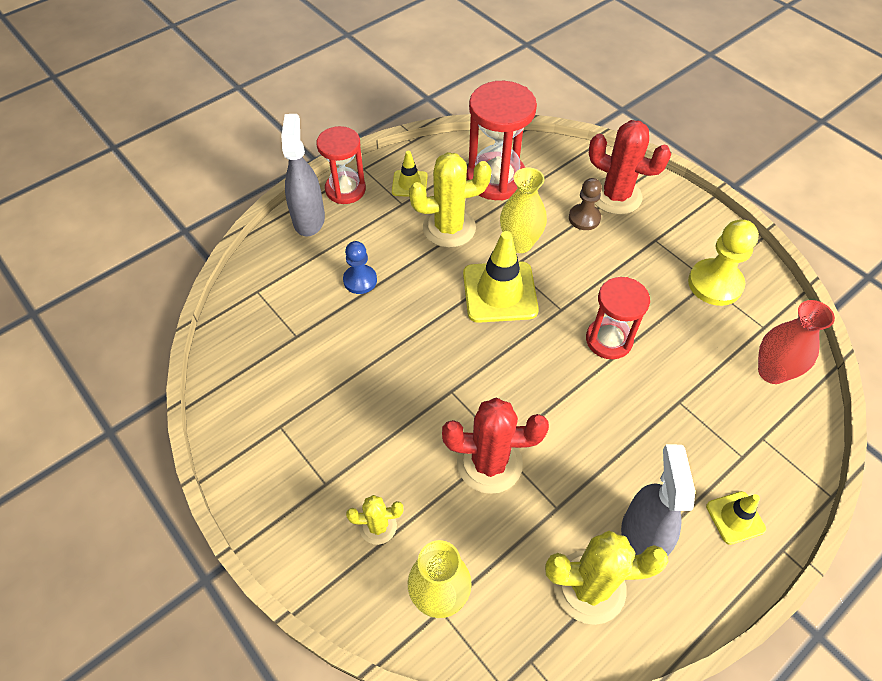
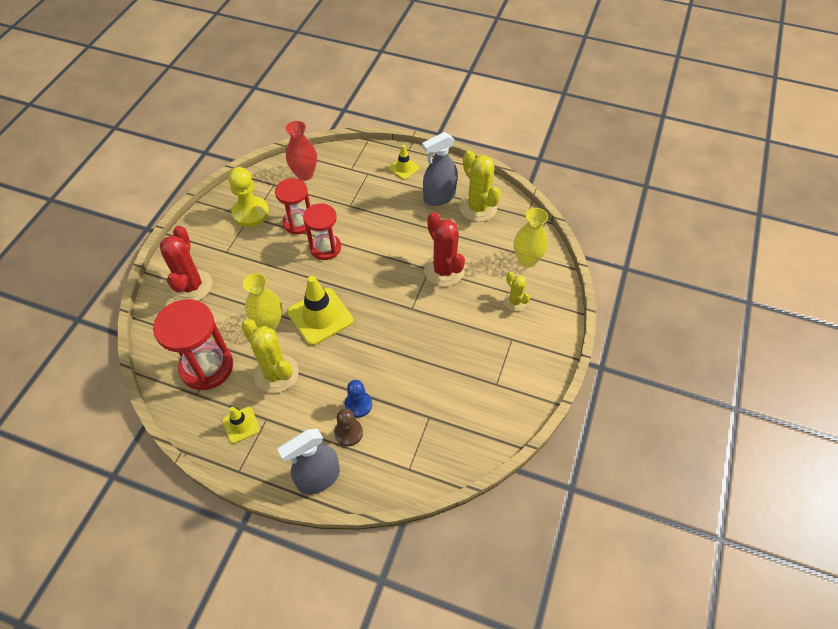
camera: 120 degrees left, 0 degrees up
(345, 189) = (271, 470): red hourglass -> red hourglass (298, 223)
(584, 218) = (224, 296): brown pawn -> brown pawn (348, 433)

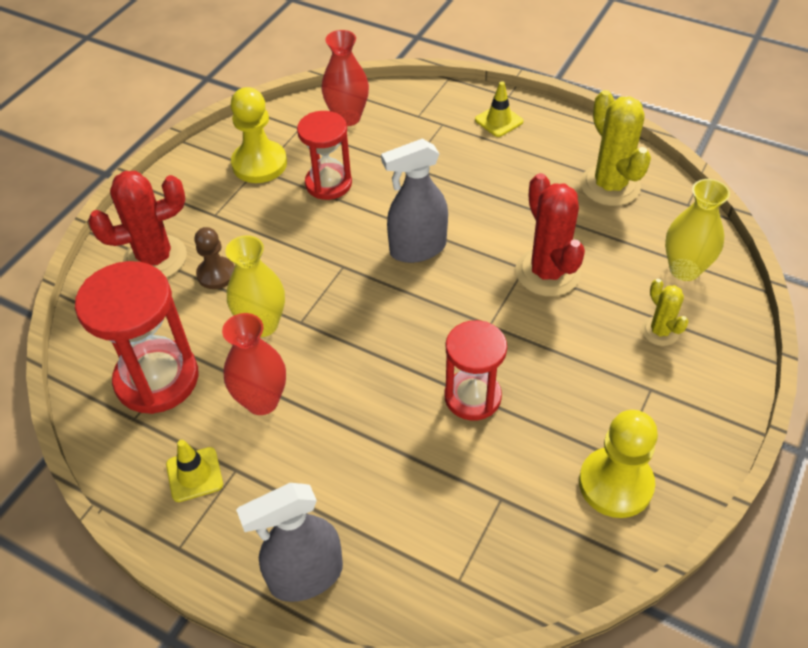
camera: 10 degrees right, 5 degrees down
(191, 286) = (155, 258): red cactus -> red cactus turned 60 degrees clockwise
(276, 373) = (262, 401): yellow cactus -> red vase
(320, 316) = (343, 322): yellow traffic cone -> none
(325, 248) = (365, 223): red hourglass -> red hourglass (472, 397)
(348, 433) = (365, 508): brown pawn -> brown pawn (216, 274)
(358, 404) = (386, 465): blue pawn -> none
(439, 197) = (549, 166): grey spray bottle -> grey spray bottle (417, 249)
(495, 400) = (615, 484): none -> yellow pawn

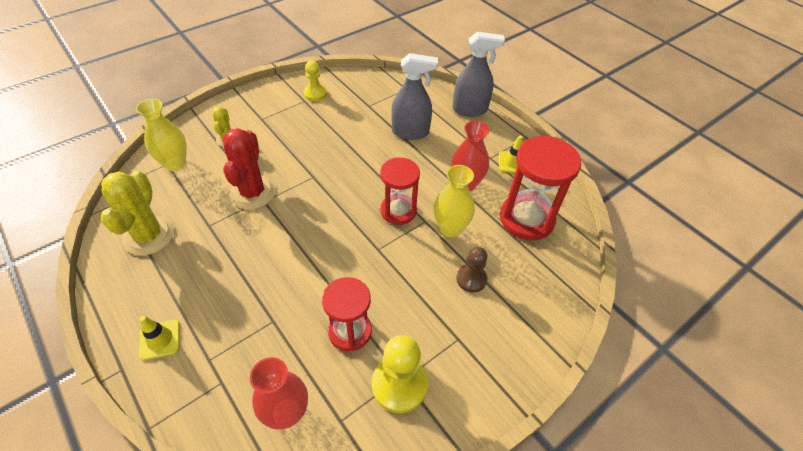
camera: 160 degrees left, 0 degrees up
(155, 258) = (516, 313): red cactus -> none
(417, 249) = (320, 241): grey spray bottle -> grey spray bottle (410, 132)
(472, 397) = (351, 146): red hourglass -> red hourglass (398, 211)
(615, 484) = (315, 94): yellow pawn -> yellow pawn, size x0.63

